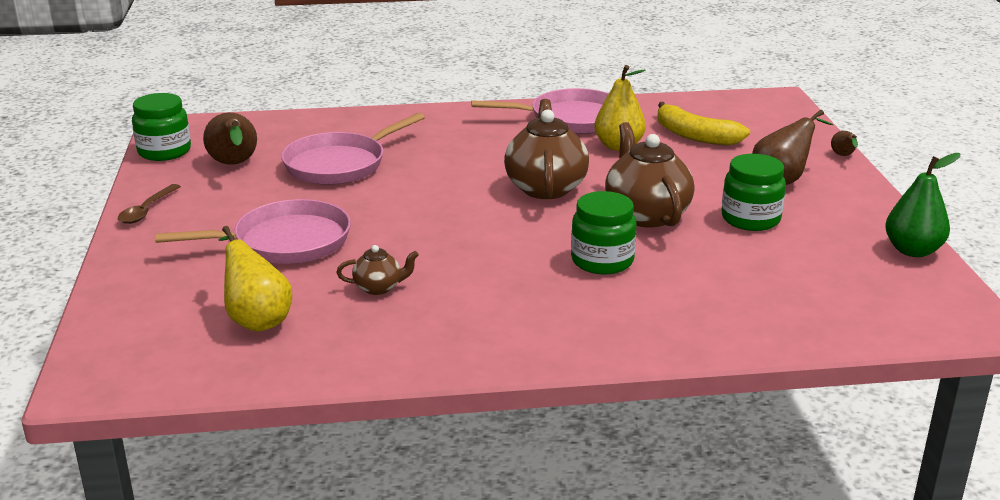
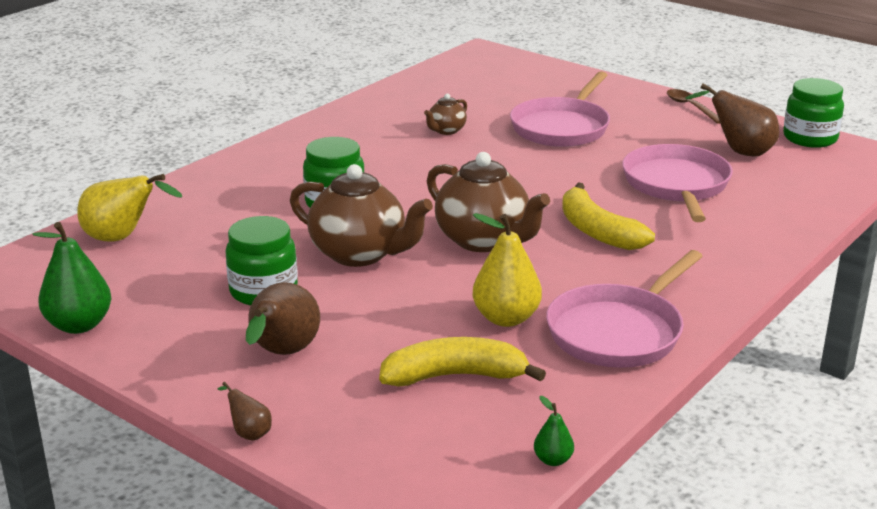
camera: 135 degrees right, 0 degrees up
(256, 319) = (473, 94): yellow pear -> yellow pear (122, 238)
(462, 162) = (597, 231): none -> yellow banana
(701, 97) = (553, 460): none -> green pear

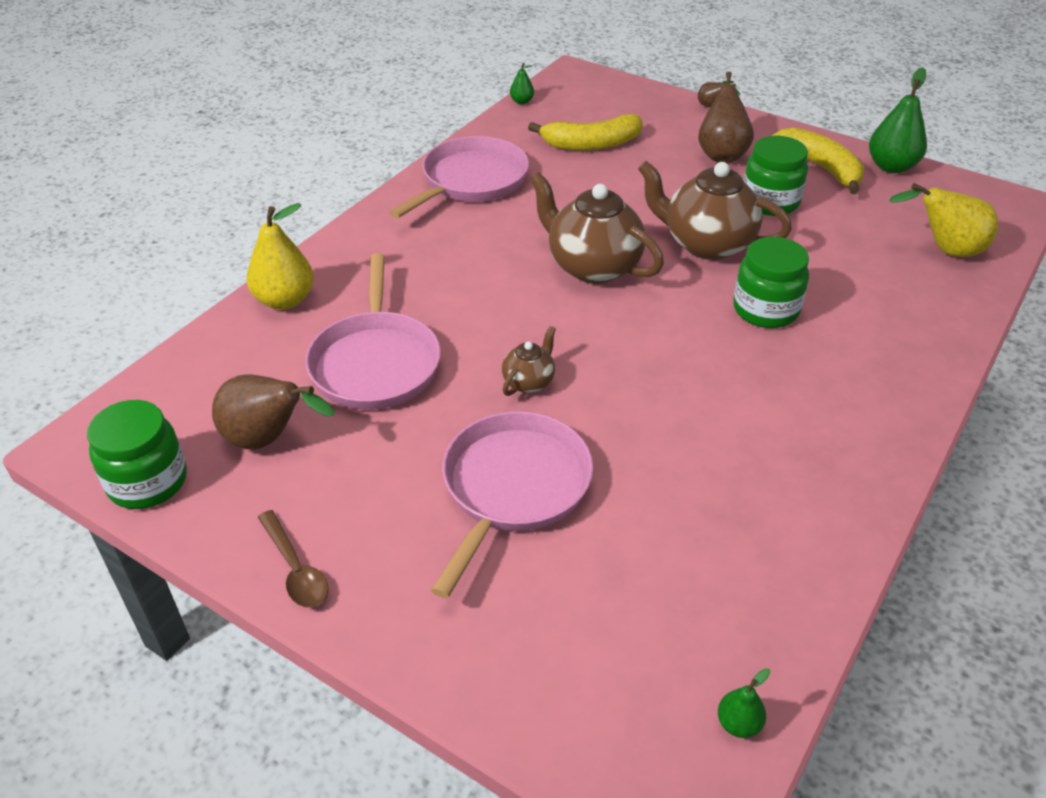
camera: 175 degrees right, 15 degrees up
(446, 131) = (684, 468): brown teapot -> brown teapot (529, 382)
(452, 65) = (738, 724): none -> green pear
(506, 318) = (560, 188): yellow pear -> yellow pear (285, 300)
(597, 231) = (478, 284): yellow banana -> yellow banana (820, 168)

